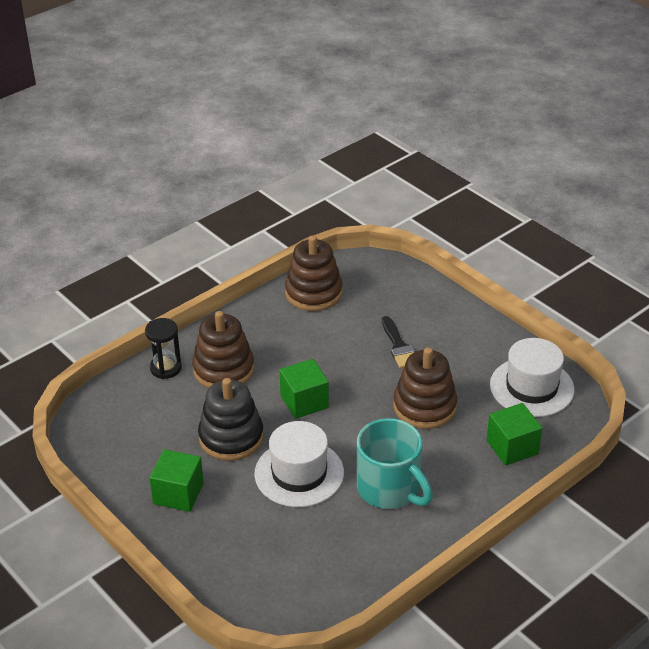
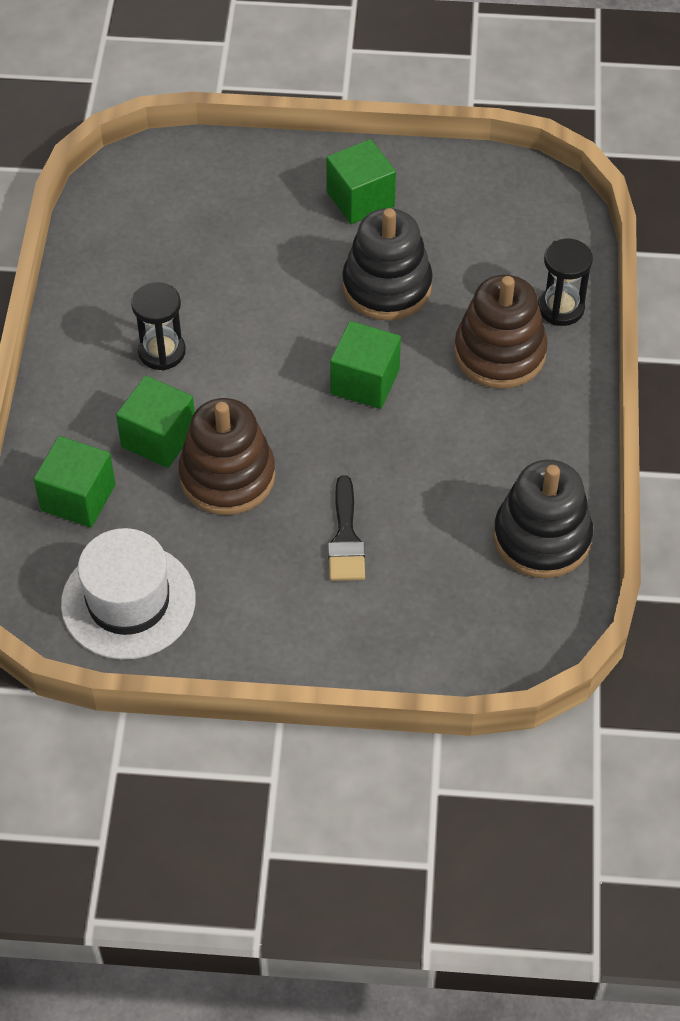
camera: 135 degrees right, 15 degrees up
(299, 473) = (272, 301): white hat -> none
(313, 293) = (542, 538): brown stacking toy -> black stacking toy
(390, 489) = (162, 352): turquoise mug -> black hourglass
(399, 346) = (346, 538): black brush -> black brush turned 120 degrees counterclockwise
(440, 447) = (158, 438): none -> green cube

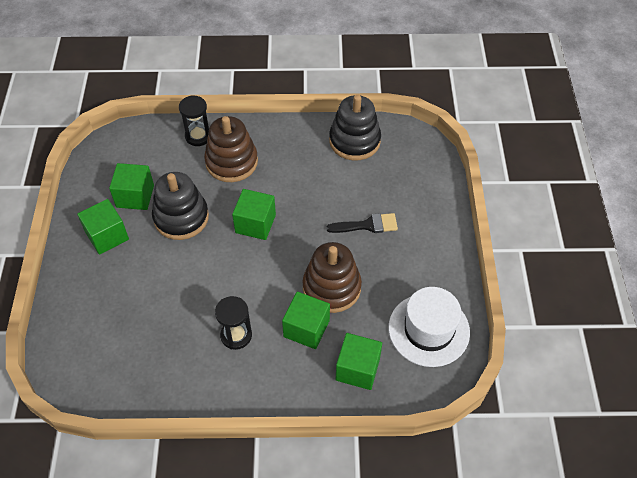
camera: 95 degrees left, 0 degrees up
(435, 229) = (135, 196): none -> green cube

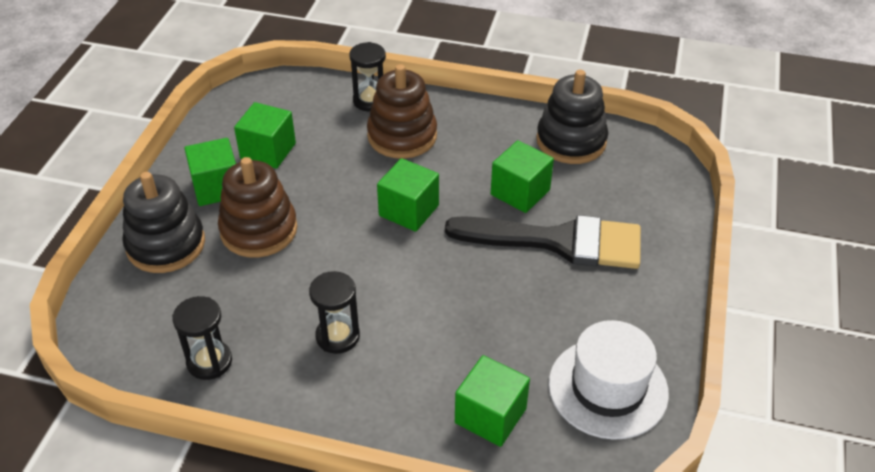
camera: 15 degrees right, 10 degrees down
(151, 377) = (209, 362): none -> black hourglass
(181, 217) = (316, 185): black stacking toy -> black stacking toy (166, 245)
(306, 328) = (435, 348): green cube -> green cube (520, 192)
(331, 287) = (486, 306): brown stacking toy -> brown stacking toy (259, 230)
(367, 225) = (558, 241): black brush -> black brush, size x1.98

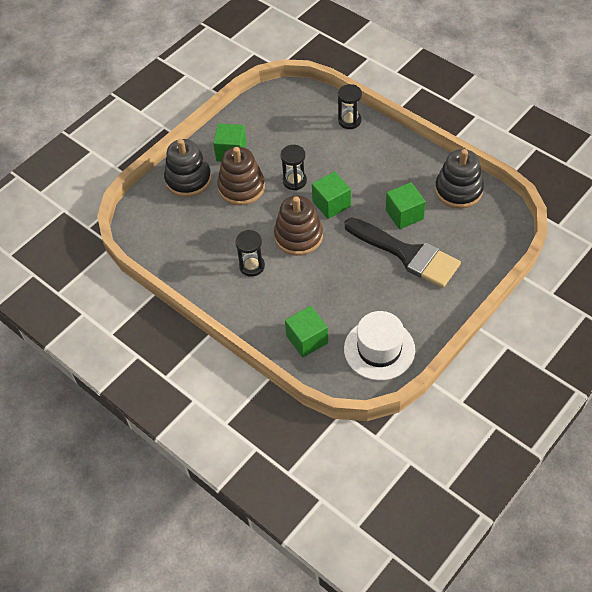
camera: 30 degrees right, 10 degrees up
(209, 362) = (180, 256): black hourglass -> black hourglass (294, 181)
(268, 151) = (271, 137): green cube -> none
(402, 136) = (355, 152): brown stacking toy -> brown stacking toy (298, 236)

